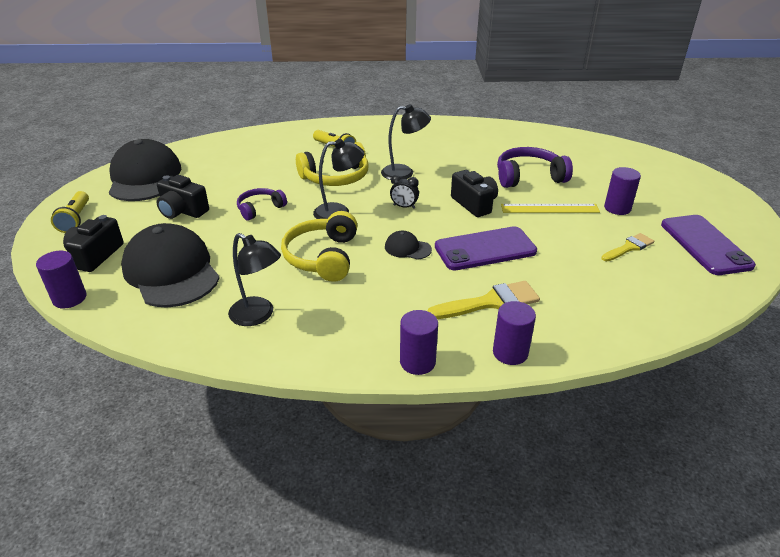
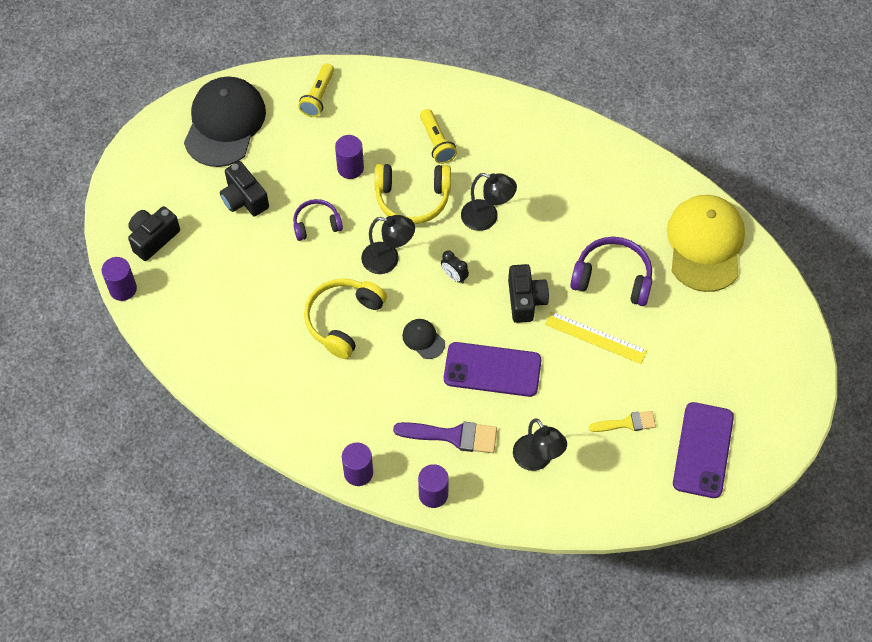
camera: 25 degrees right, 25 degrees up
(76, 219) = (146, 174): yellow flashlight -> yellow flashlight (318, 97)
(171, 271) = (210, 286): black cap -> none
(258, 315) = (261, 372): black lamp -> black lamp (537, 460)
(490, 302) = (453, 436): yellow brush -> purple brush
(574, 148) = (705, 244): none -> yellow cap
(617, 208) = (664, 365): purple cylinder -> purple cylinder (350, 168)

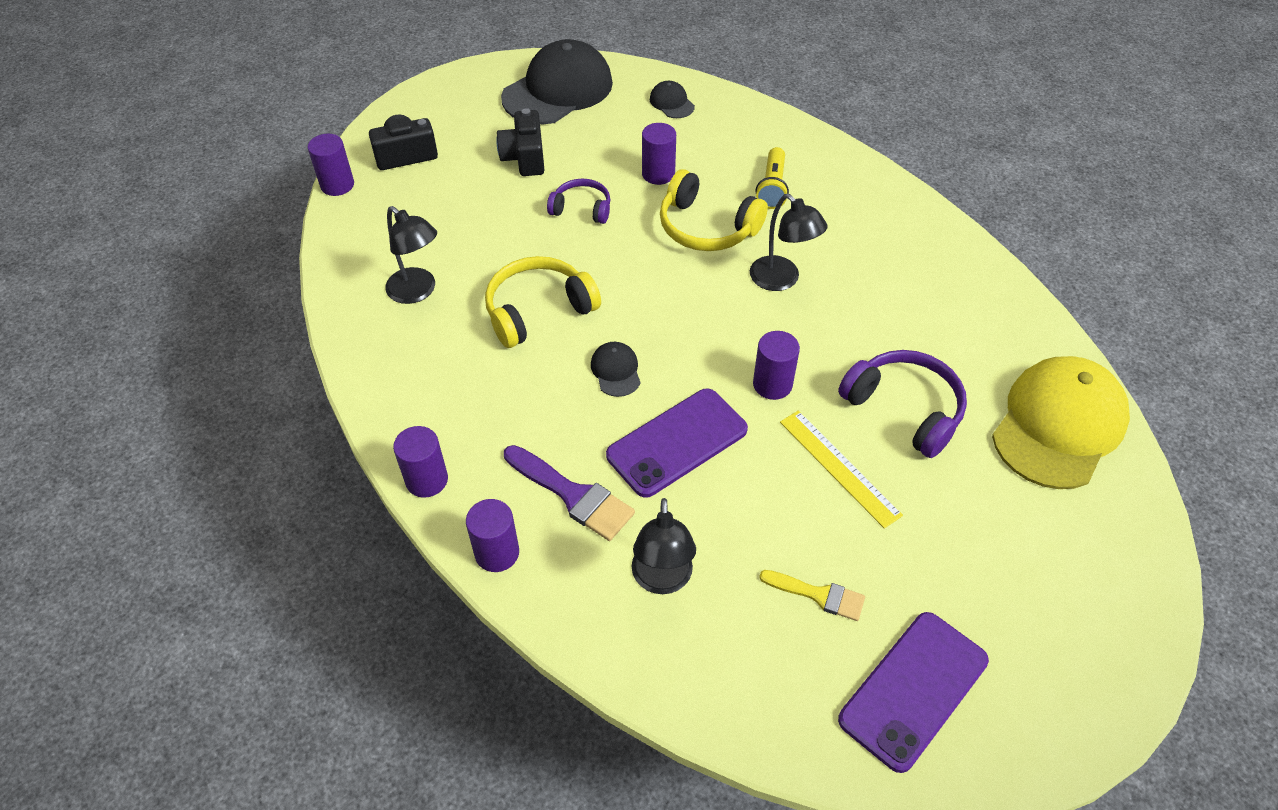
camera: 30 degrees right, 10 degrees down
(318, 97) = (671, 103): yellow flashlight -> black cap
(388, 260) = (635, 274): black lamp -> black lamp (418, 292)
(454, 276) = (701, 322): black clock -> none
(492, 370) = (677, 442): purple phone -> purple phone turned 75 degrees counterclockwise
(525, 300) = (772, 384): black camera -> purple cylinder

